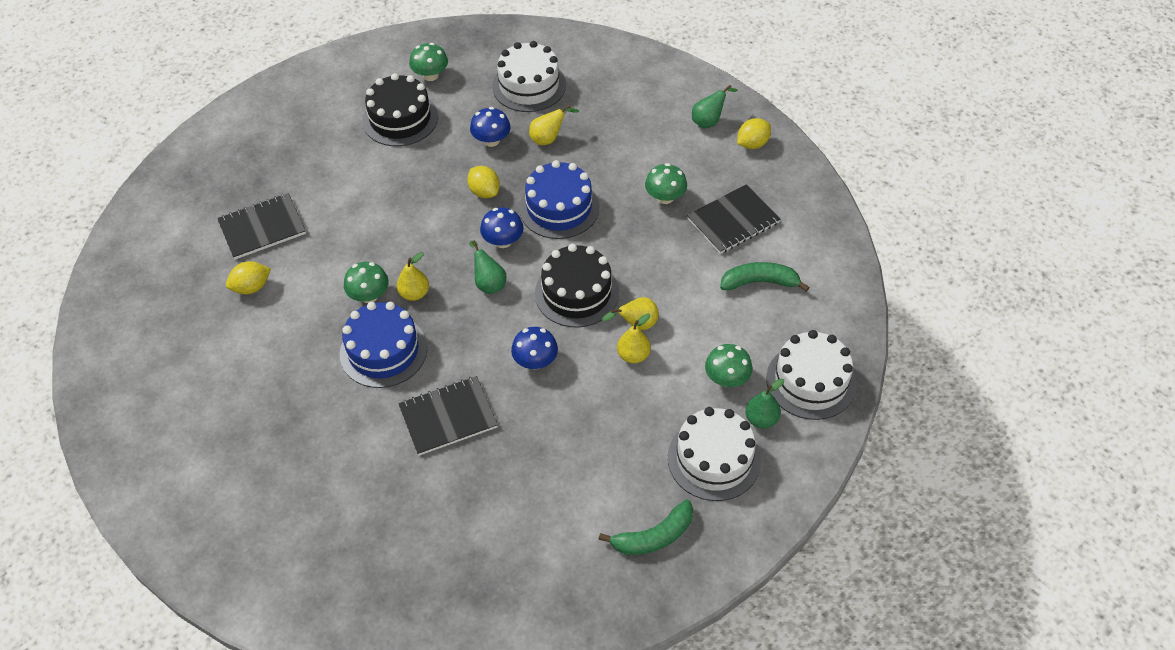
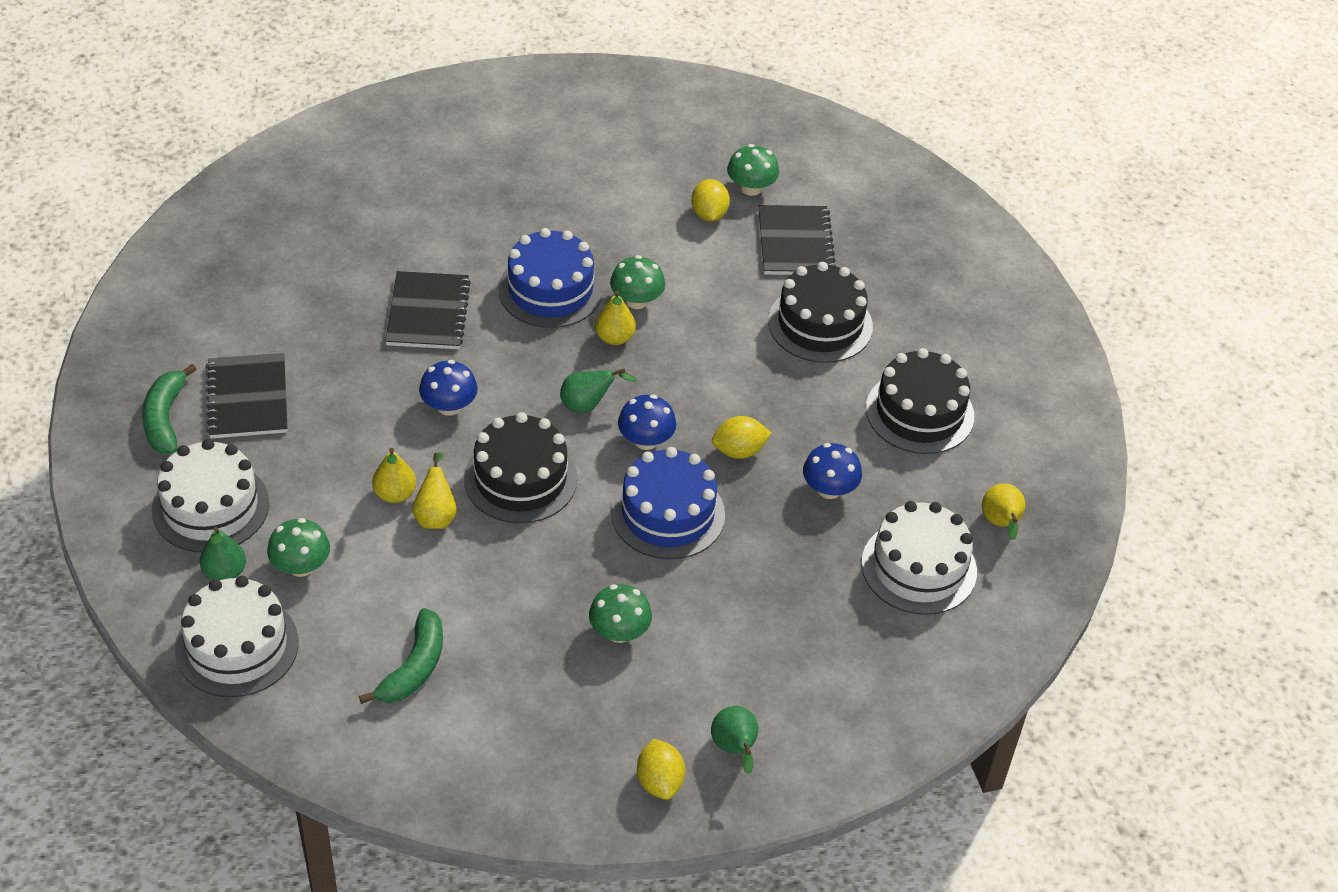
camera: 110 degrees right, 5 degrees down
(342, 189) = (820, 324): none -> black cake
(430, 75) = (992, 469): green mushroom -> green mushroom (751, 188)
(548, 139) = (799, 549): yellow pear -> yellow pear (1001, 524)
(733, 221) = (532, 688): black notebook -> black notebook (247, 398)

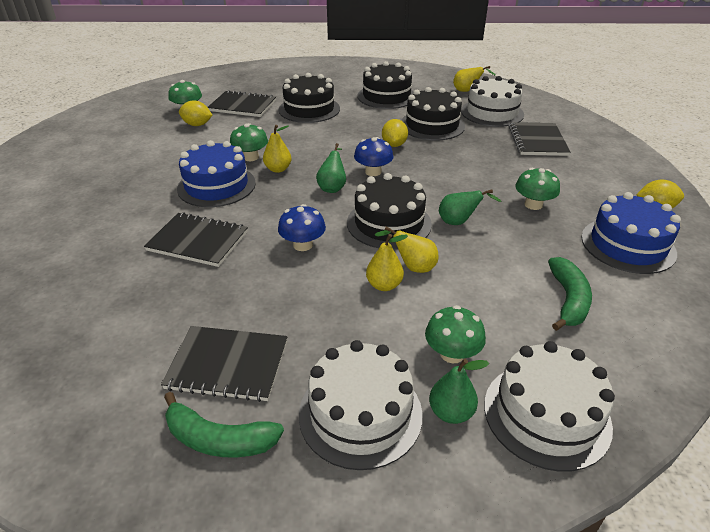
camera: 70 degrees left, 10 degrees down
(414, 667) = (568, 300): green banana -> green banana turned 60 degrees clockwise
(668, 513) = (437, 174): blue cake -> blue cake (628, 245)
(734, 749) = (623, 180): green pear -> green pear (459, 222)
(829, 489) = (432, 125): blue mushroom -> black cake
(830, 635) = (537, 141): none -> black notebook

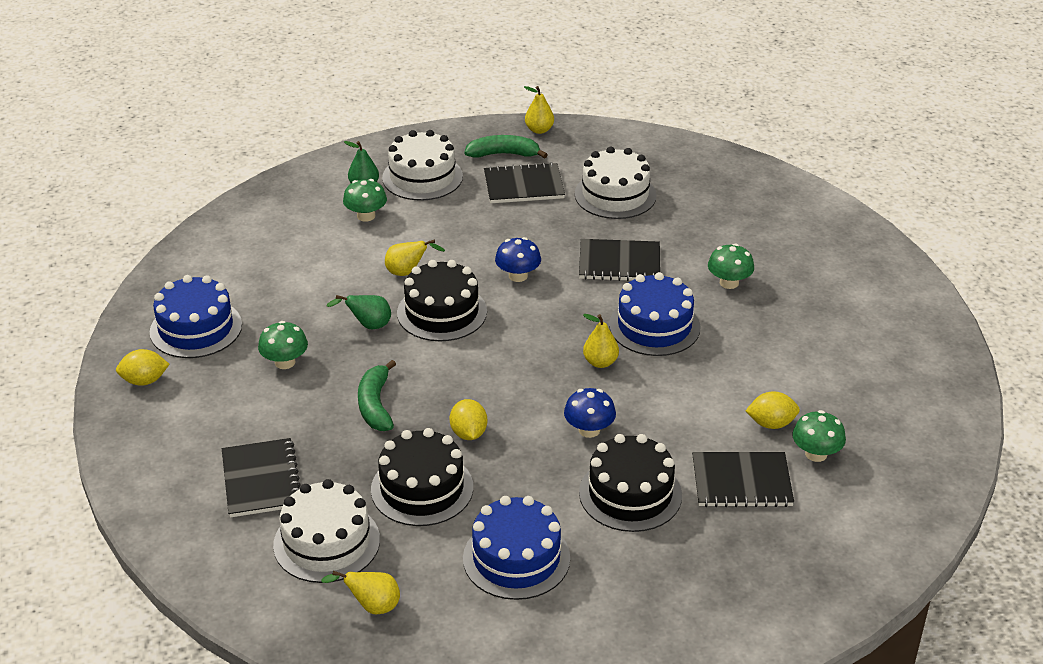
camera: 165 degrees right, 0 degrees up
(251, 157) = (647, 375): green mushroom -> green mushroom (729, 283)
(332, 187) = (520, 347): green pear -> none
(373, 172) = (481, 379): blue mushroom -> blue mushroom (589, 430)
(384, 285) = (429, 253): yellow pear -> yellow pear (539, 130)
(386, 96) = (516, 558): black cake -> blue cake
(546, 414) = (301, 194): white cake -> white cake (615, 195)
(568, 300) = (270, 267): green banana -> green banana (375, 405)

